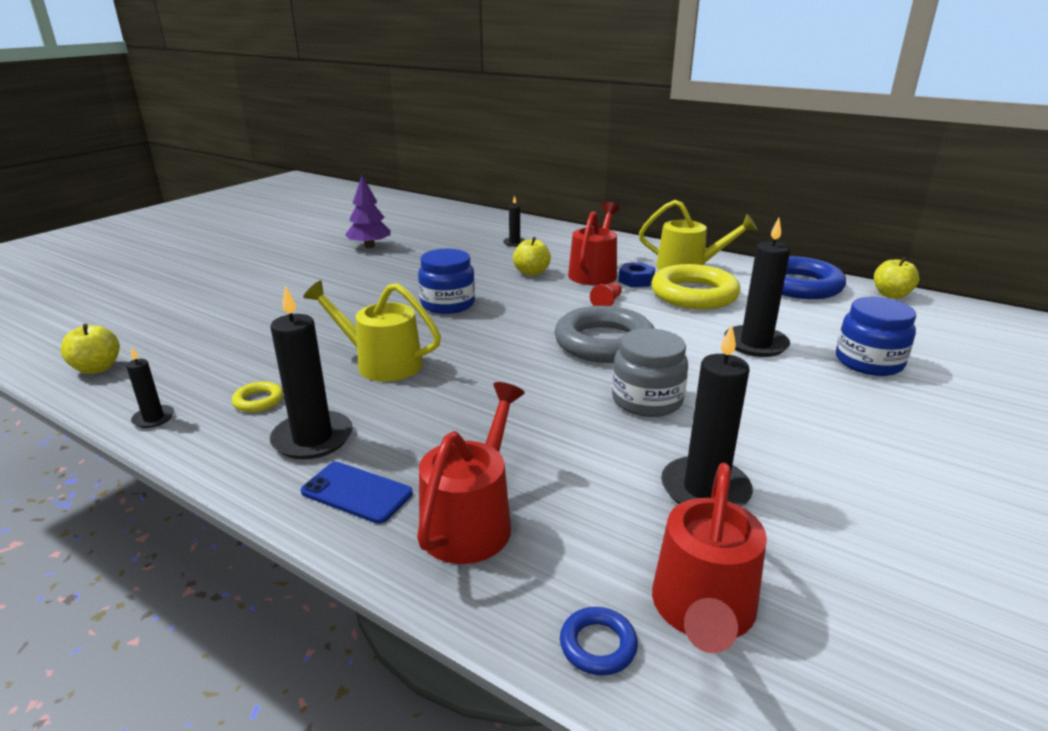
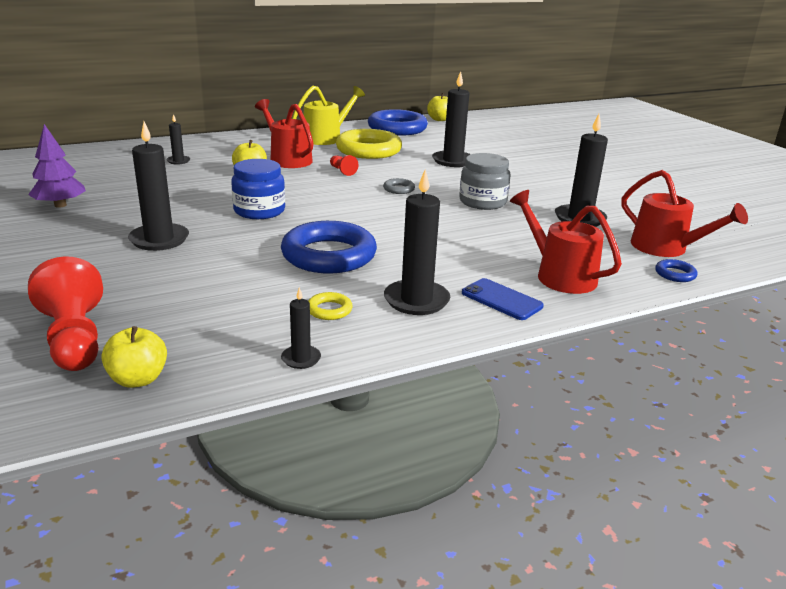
camera: 60 degrees left, 0 degrees up
(151, 328) = (74, 339): none -> red pawn
(342, 293) = (159, 240): none -> black candle
(356, 492) = (501, 300): blue phone -> blue phone turned 75 degrees clockwise
(381, 363) = (329, 255): yellow watering can -> blue ring
(604, 343) = (399, 189): grey ring -> grey ring, size x0.42
(636, 280) = (322, 154): blue nut -> none
(868, 362) = (502, 150): blue jar -> none

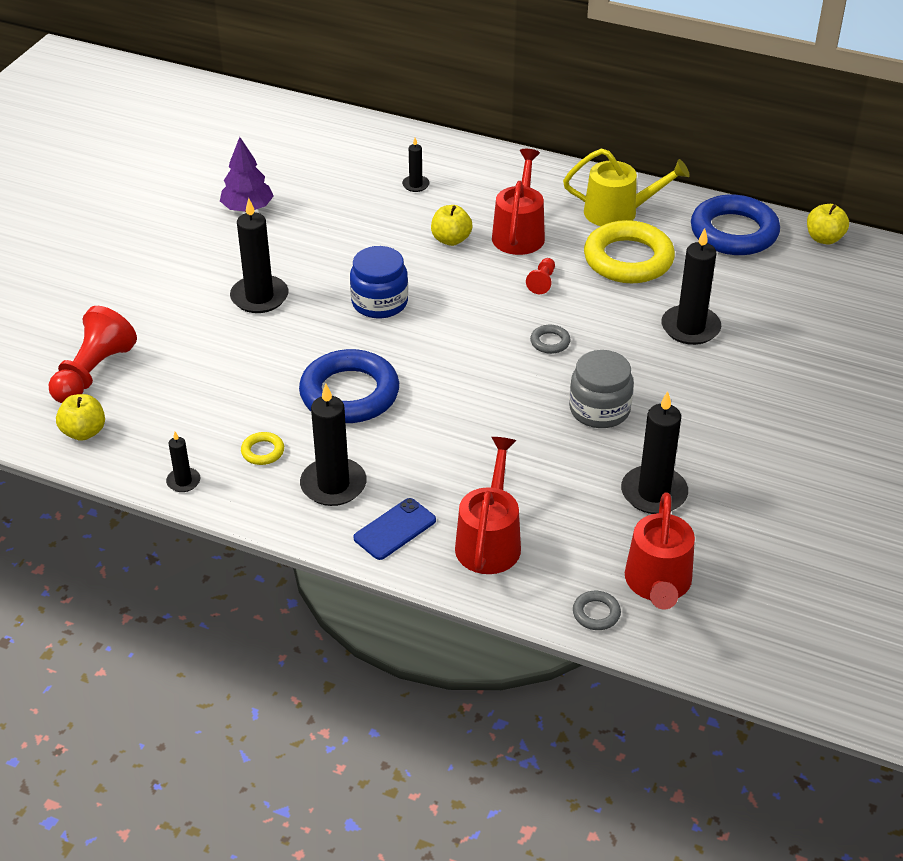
camera: 50 degrees right, 15 degrees up
(501, 300) = (395, 529): blue phone -> blue phone turned 45 degrees clockwise
(675, 274) = (596, 613): blue ring -> grey ring

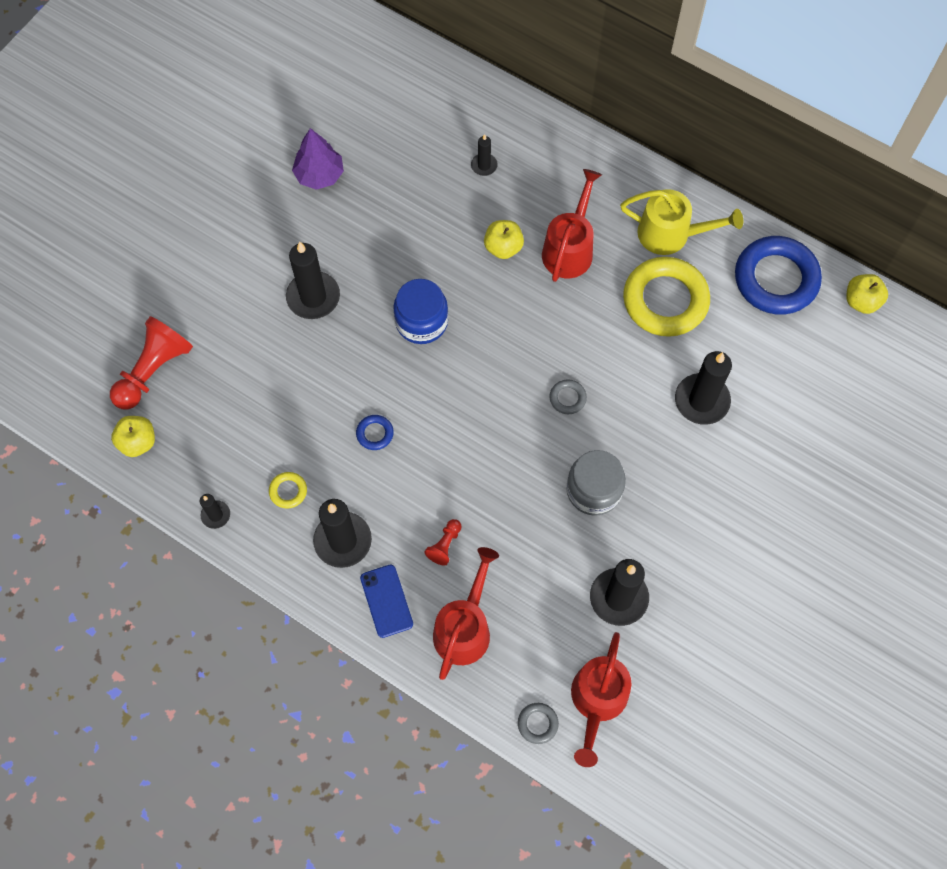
camera: 10 degrees right, 25 degrees up
(349, 393) = (375, 433): blue ring -> blue ring, size x0.42
(395, 529) = (386, 601): blue phone -> blue phone turned 75 degrees counterclockwise
(542, 282) = (577, 318): red pawn -> red pawn (445, 545)

